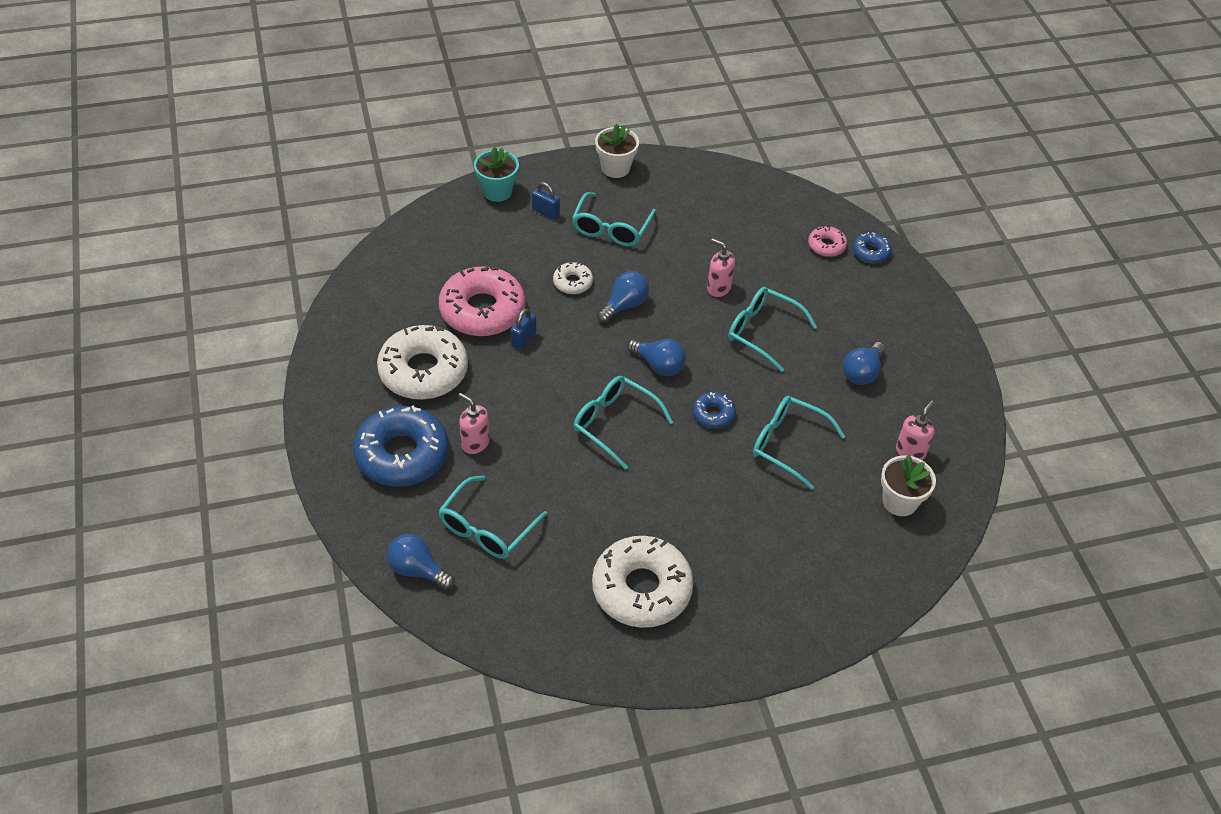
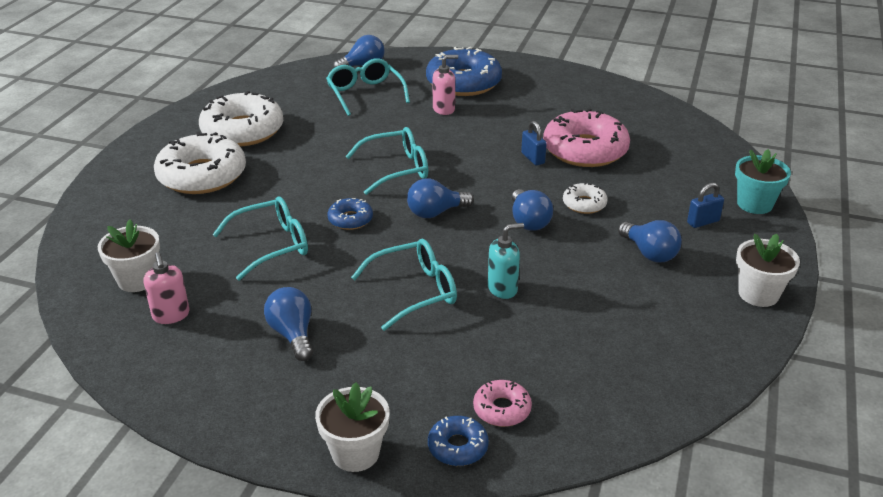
camera: 125 degrees right, 15 degrees down
(423, 371) = (537, 109): white donut -> white donut (202, 175)
(611, 228) = (649, 253): turquoise glasses -> blue light bulb
(718, 288) = (502, 289): pink soap dispenser -> turquoise soap dispenser
(917, 291) = (355, 453): none -> white flower pot

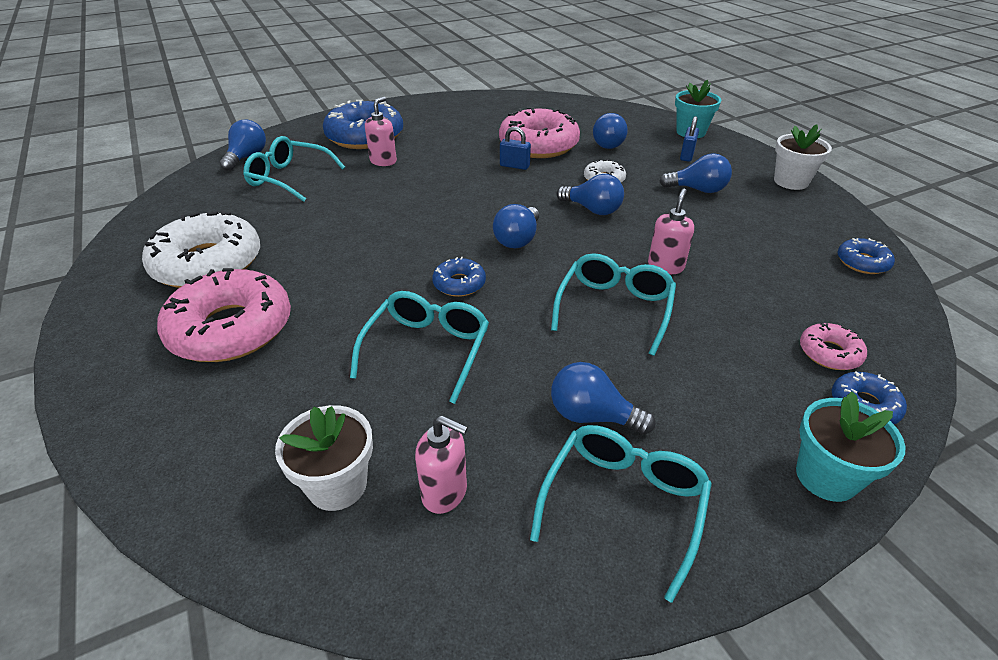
camera: 45 degrees left, 5 degrees up
(202, 175) = (231, 328): white donut -> pink donut
(355, 453) = (826, 476): white flower pot -> turquoise flower pot
(397, 169) = (425, 223): turquoise glasses -> turquoise glasses (623, 503)
(502, 289) = (665, 266): turquoise soap dispenser -> pink soap dispenser
(650, 178) = (609, 144): none -> blue light bulb
(671, 383) = (862, 262): none -> blue donut

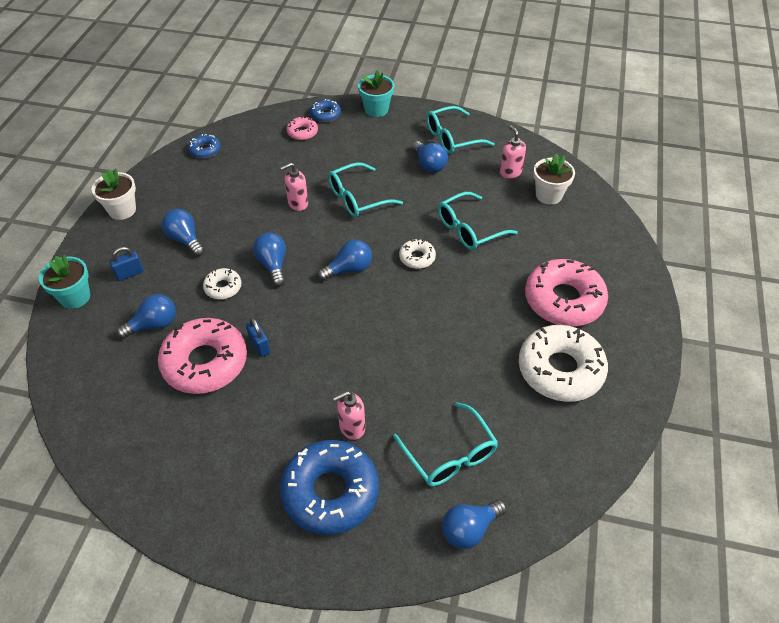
camera: 140 degrees left, 10 degrees up
(459, 284) = (417, 258): blue donut -> white donut

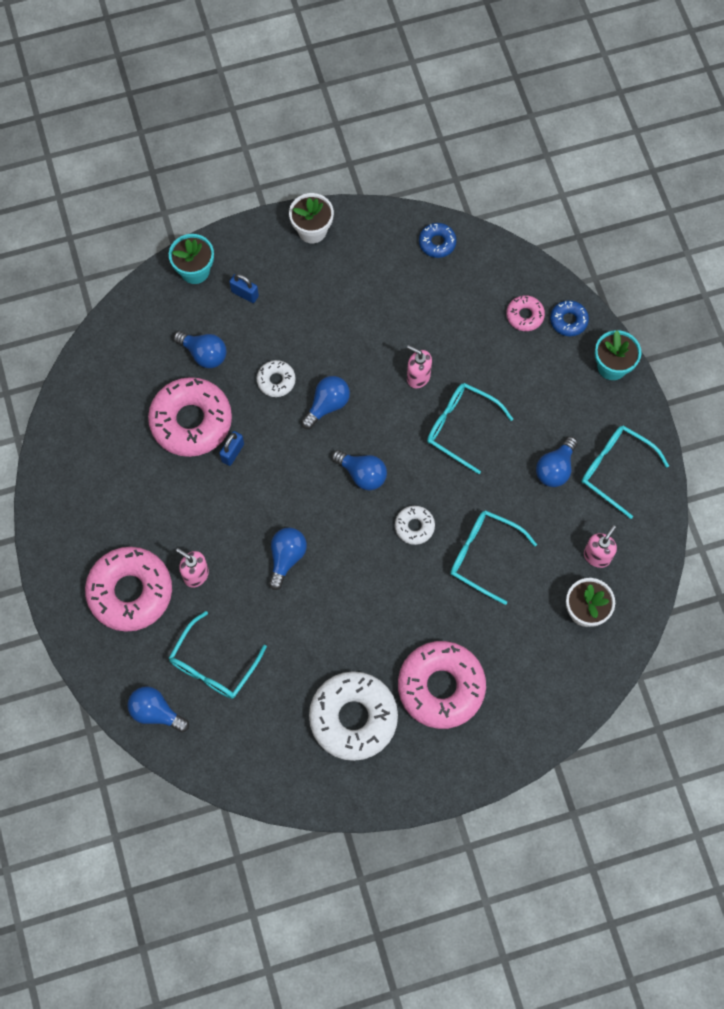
camera: 60 degrees right, 20 degrees up
(185, 240) = (311, 310): blue light bulb -> blue light bulb (286, 558)
(330, 492) = (130, 592): blue donut -> pink donut

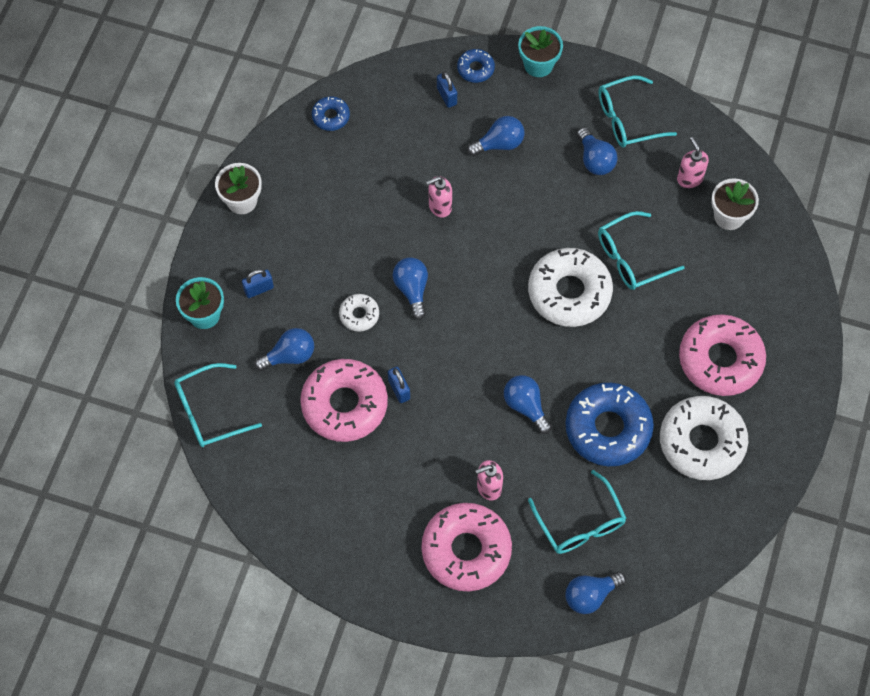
camera: 55 degrees left, 5 degrees down
(312, 635) = (608, 428): none -> blue donut
(362, 474) = (494, 302): blue light bulb -> blue light bulb (499, 144)
(414, 526) = (569, 292): white donut -> white donut, size x2.11
(460, 427) = (508, 204): turquoise glasses -> turquoise glasses (208, 412)
(524, 316) = (446, 96): pink donut -> blue padlock

